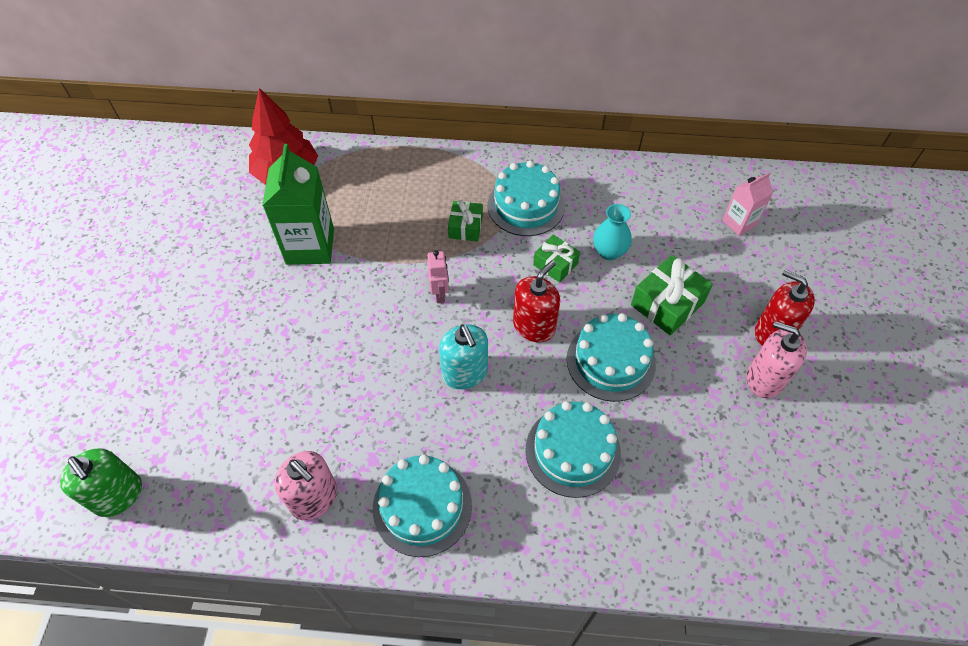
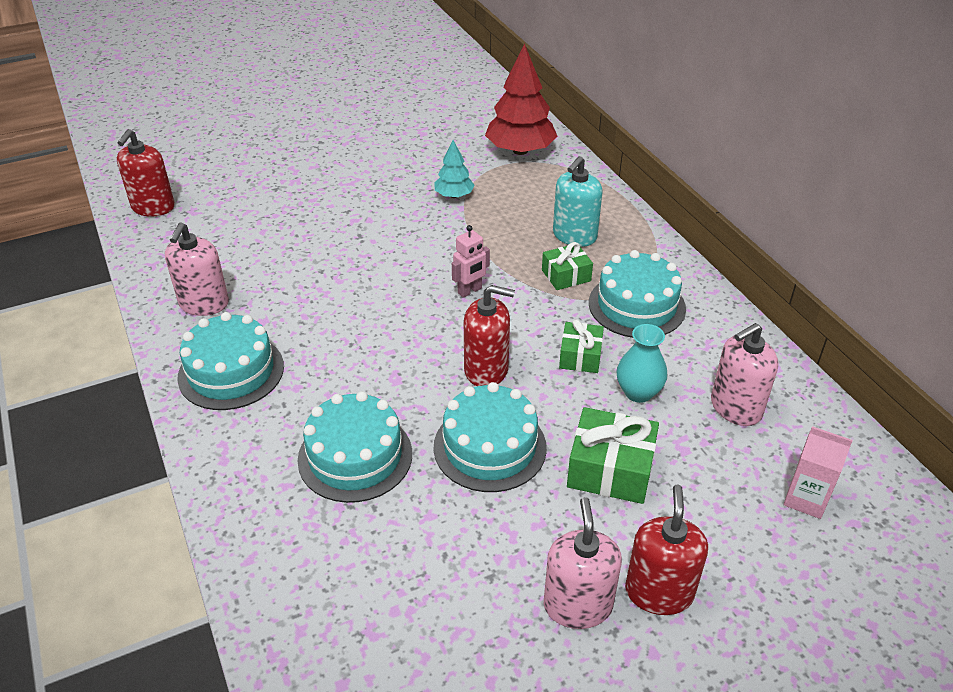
camera: 60 degrees right, 15 degrees down
(118, 495) = (153, 207): green soap dispenser -> red soap dispenser
(310, 246) = (454, 195): green carton -> turquoise tree
(465, 373) = (392, 343): turquoise soap dispenser -> turquoise soap dispenser (574, 236)
(651, 211) = (735, 407): none -> pink soap dispenser

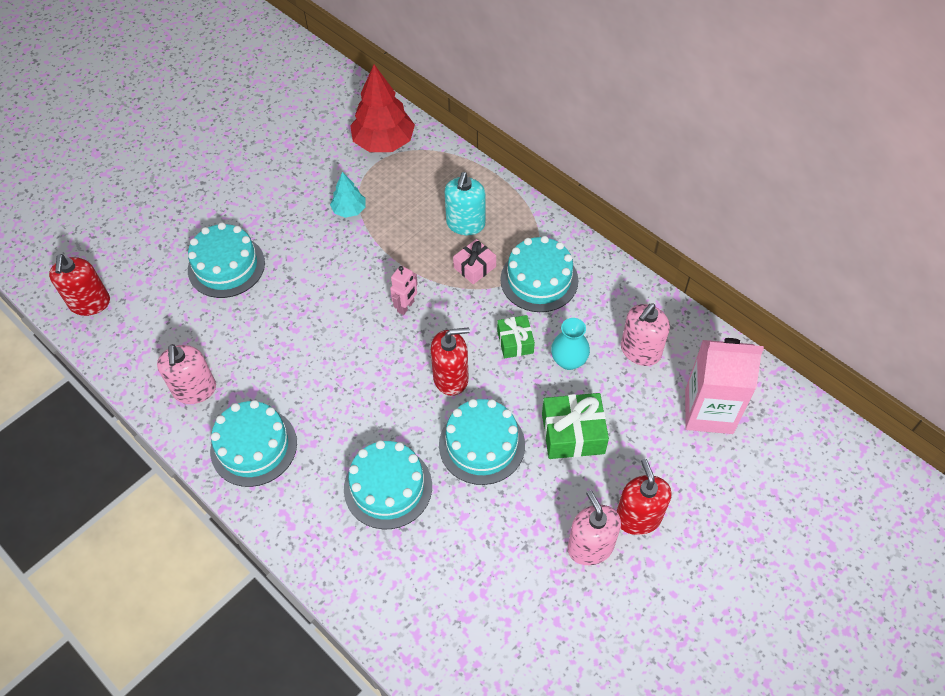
camera: 20 degrees left, 15 degrees up
(302, 210) = (226, 266): none -> turquoise cake
(566, 275) = (474, 267): green gift -> pink gift
(806, 499) = (708, 411): pink carton -> pink carton, size x1.78

